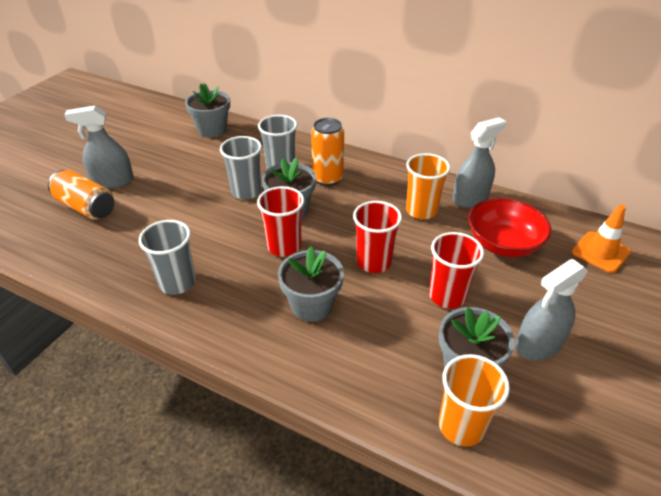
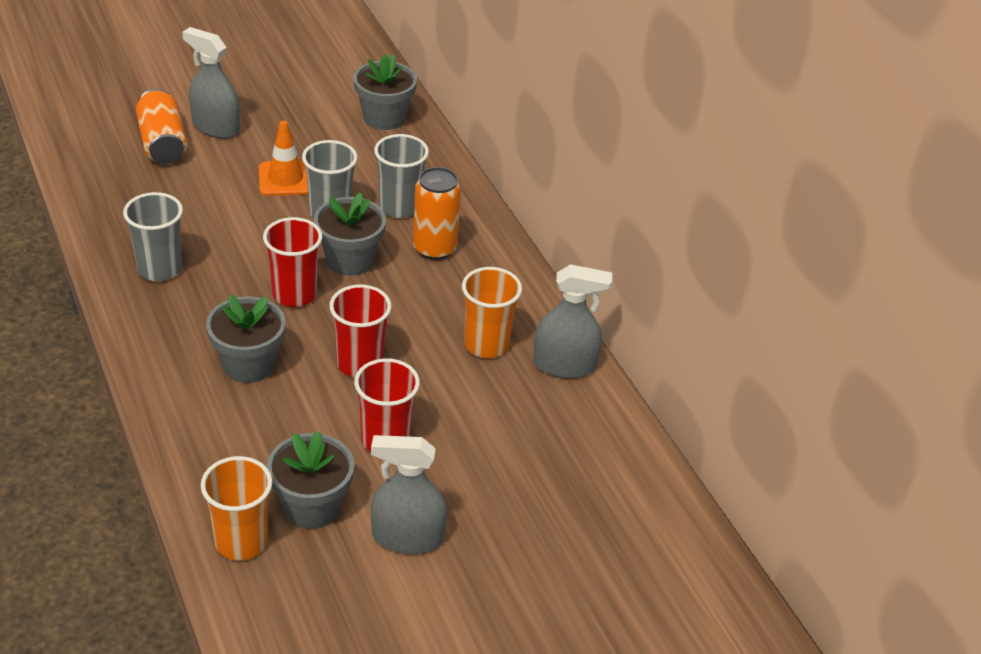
camera: 35 degrees right, 0 degrees up
(503, 244) = (522, 432): red bowl -> none
(600, 252) = (621, 511): orange traffic cone -> orange traffic cone (285, 179)

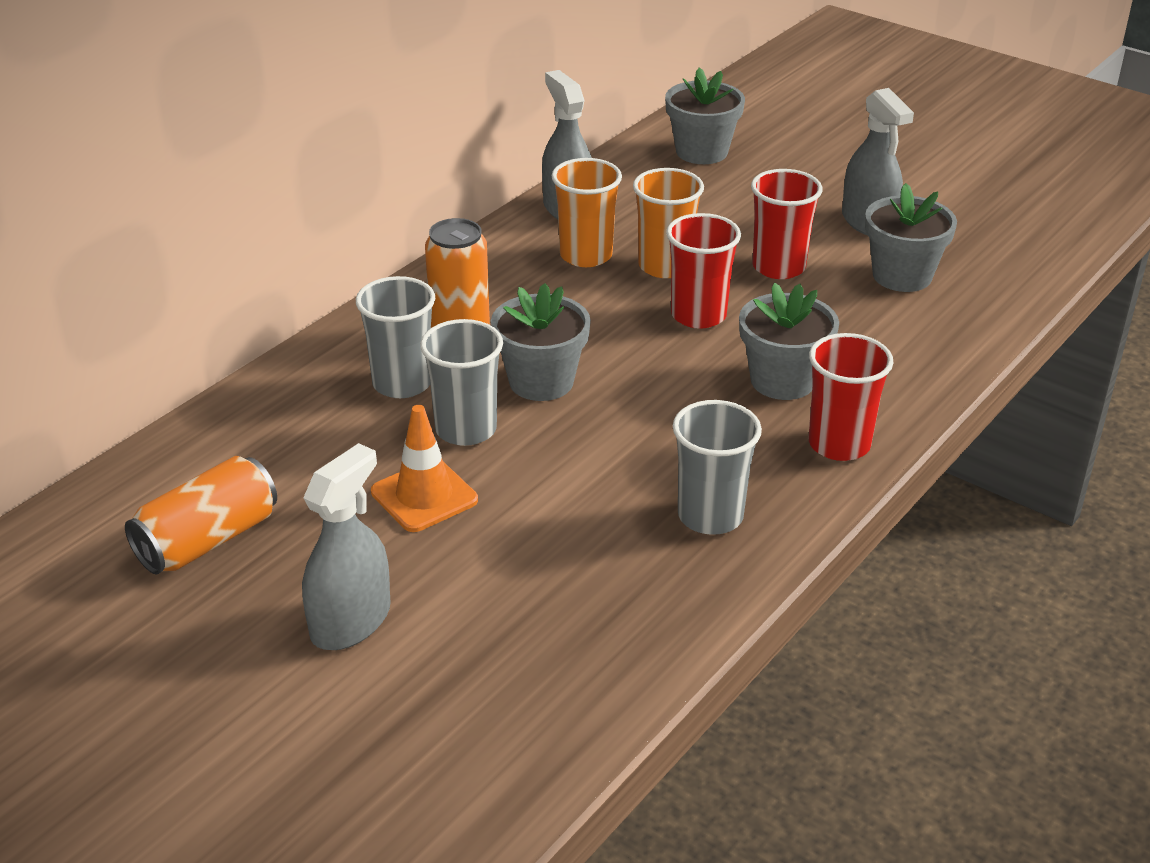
camera: 115 degrees left, 5 degrees down
(162, 143) = (440, 657): orange can -> orange can (208, 540)
(216, 127) = (350, 621): grey spray bottle -> grey spray bottle turned 150 degrees counterclockwise
(241, 541) = (985, 295): orange cup -> orange cup (664, 266)
(294, 294) = (641, 396): red cup -> red cup (839, 444)
(384, 118) = (197, 469): grey flower pot -> grey flower pot (701, 152)

